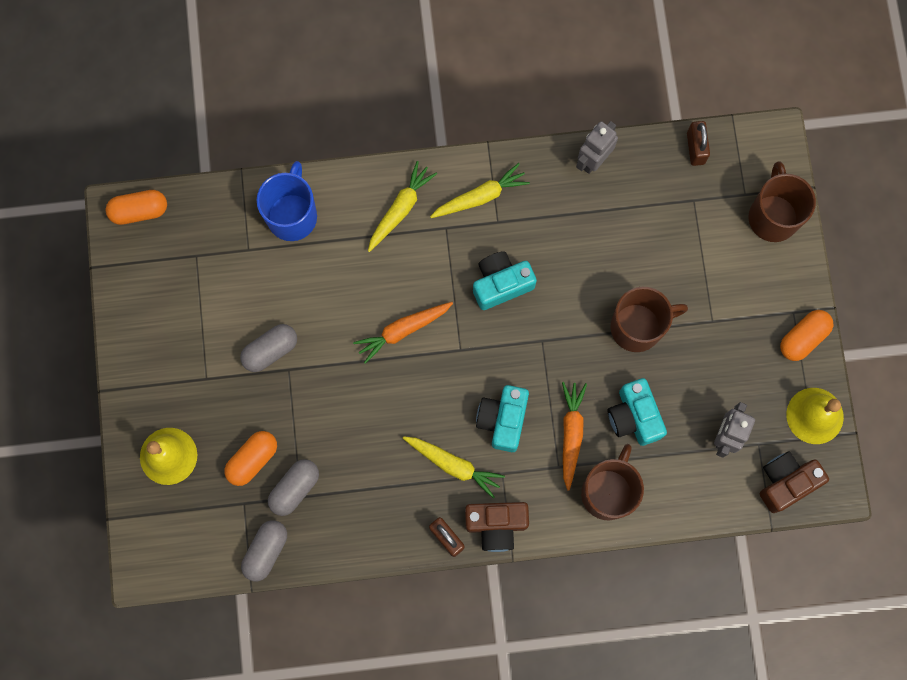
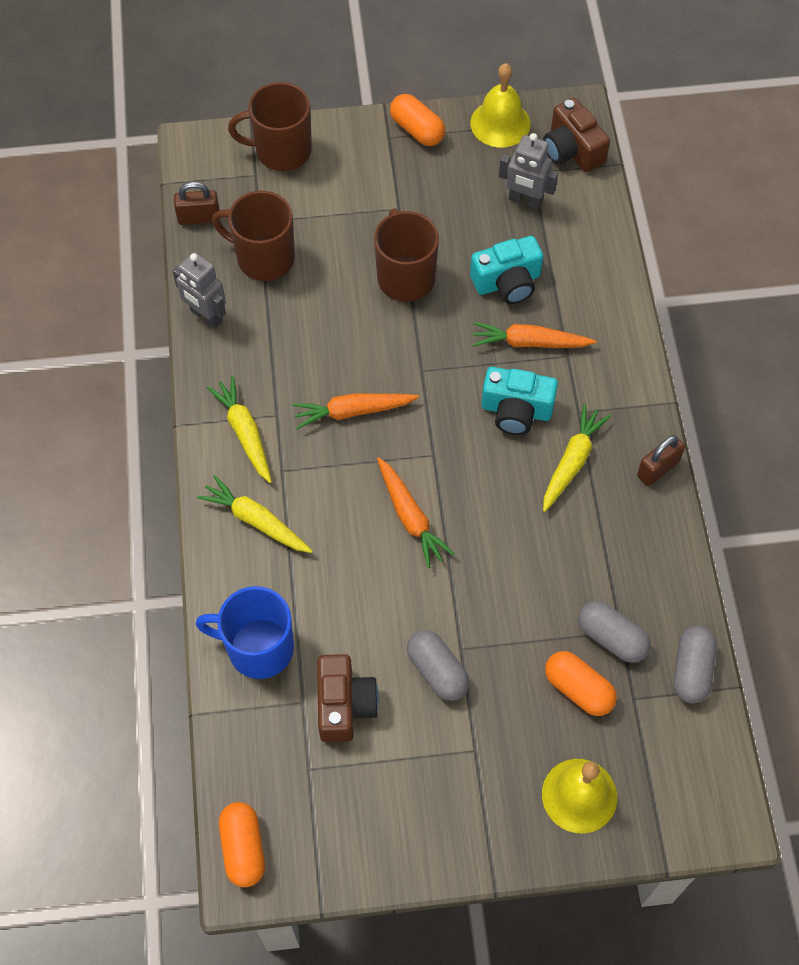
camera: 90 degrees left, 15 degrees down
(266, 551) = (691, 670): grey capsule -> grey capsule turned 75 degrees clockwise
(496, 525) = (638, 418): brown camera -> brown camera (344, 705)
(501, 284) = (353, 411): turquoise camera -> orange carrot
(608, 492) = (593, 308): brown mug -> brown mug (264, 258)

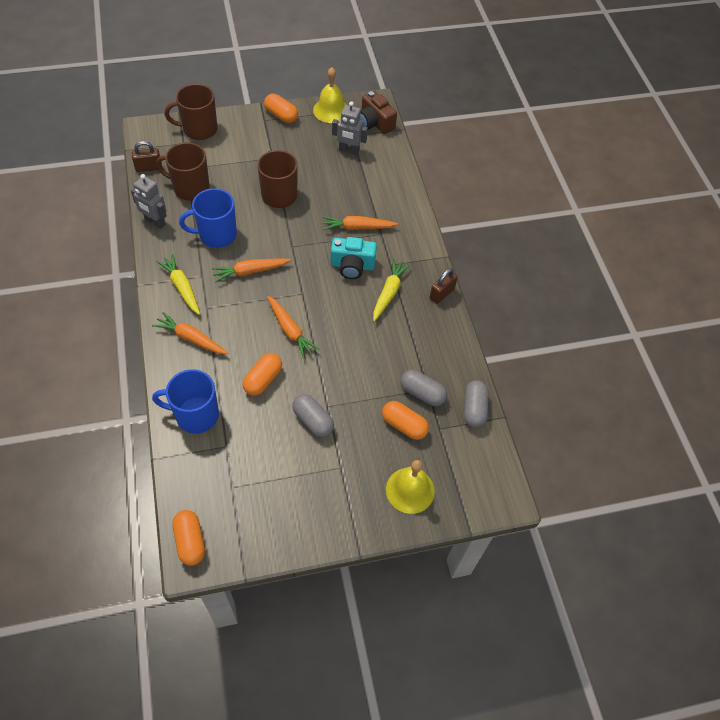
camera: 10 degrees left, 5 degrees down
(256, 521) = (191, 338): yellow carrot -> orange carrot
(302, 343) = (216, 235): none -> blue mug
(344, 705) = (254, 446): brown camera -> none
(364, 597) = (263, 379): none -> orange capsule
(507, 282) = (341, 195): turquoise camera -> none

